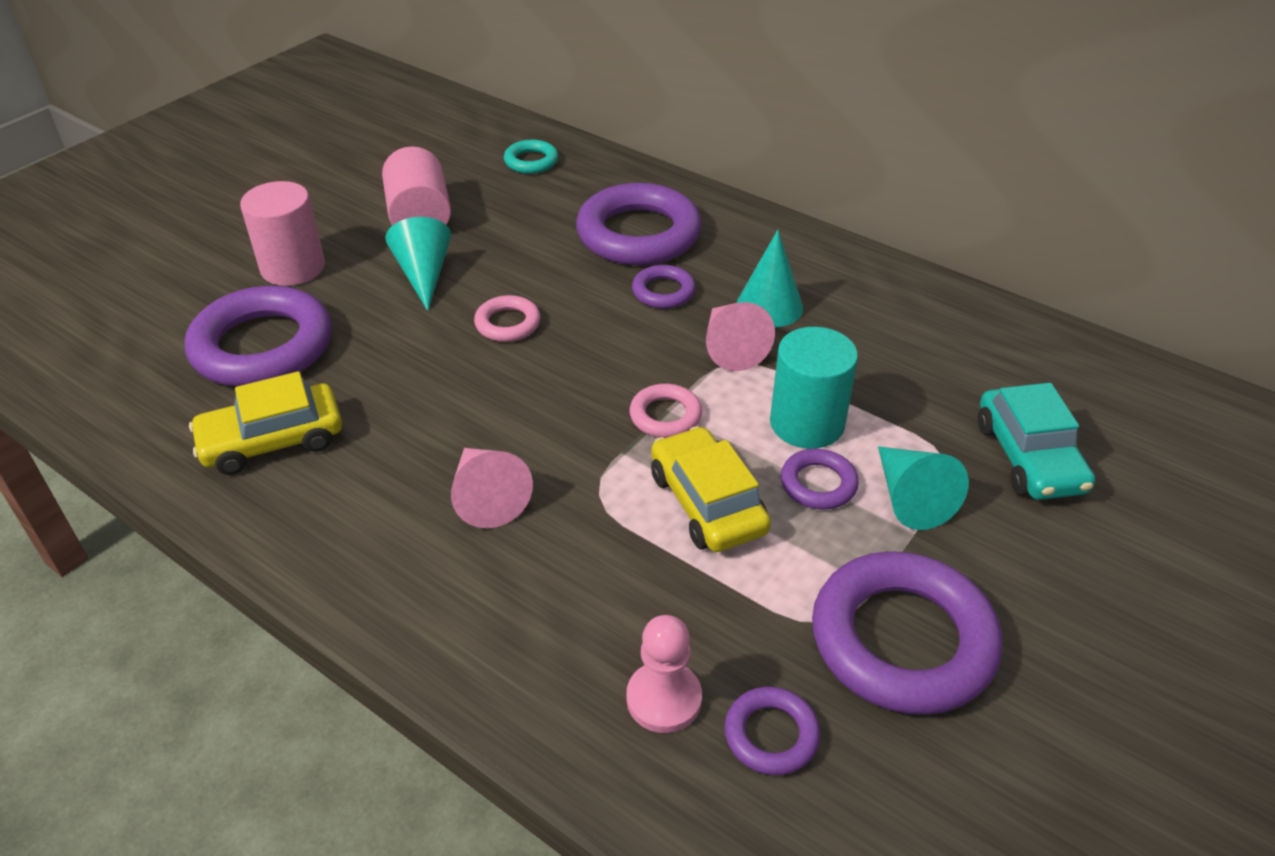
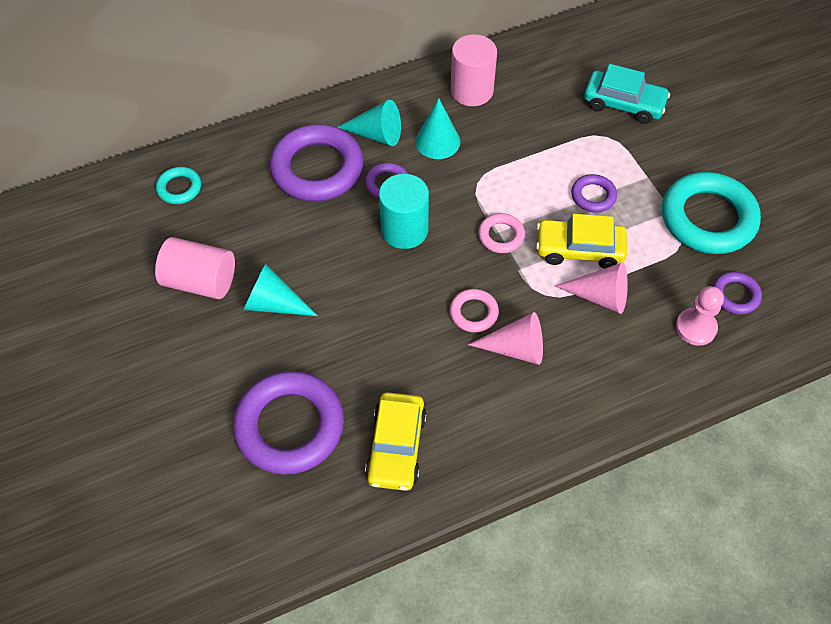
camera: 60 degrees left, 15 degrees up
(293, 267) = (204, 381): pink cylinder -> pink cylinder (471, 91)
(508, 324) = (363, 277): pink ring -> pink ring (473, 313)
(731, 347) = (462, 177): pink cone -> pink cone (600, 296)
(807, 423) = (546, 177): turquoise cylinder -> turquoise cylinder (404, 230)
(902, 640) = (708, 218): purple ring -> turquoise ring
(910, 498) = (624, 165): turquoise cone -> turquoise cone (377, 134)

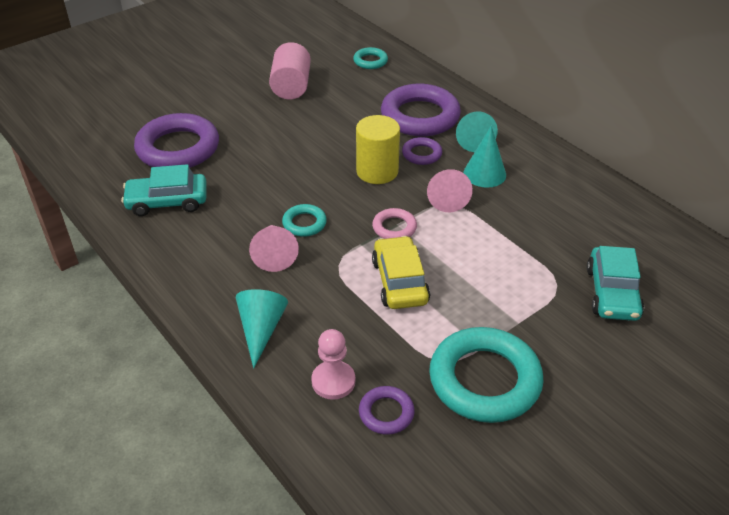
camera: 75 degrees right, 15 degrees down
(273, 303) = (282, 121): turquoise cone -> turquoise cone (261, 329)
(396, 447) = (167, 202): yellow car -> turquoise car
(404, 230) = (377, 171): turquoise cylinder -> yellow cylinder
(471, 91) = (559, 184): pink cylinder -> none
(473, 313) = (304, 223): pink ring -> turquoise ring
(593, 196) = (471, 283): purple ring -> none
(600, 296) = (348, 303): pink cone -> pink cone (447, 197)

